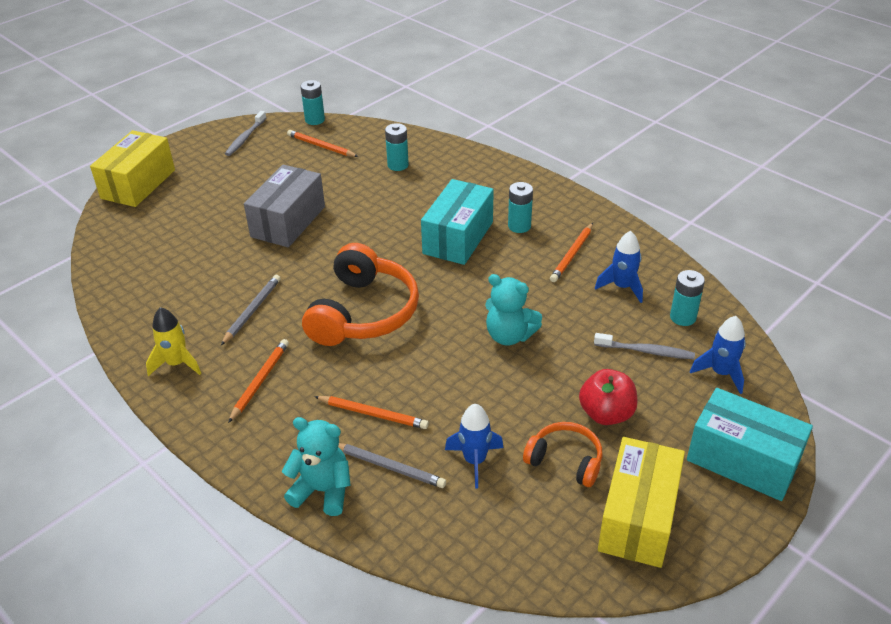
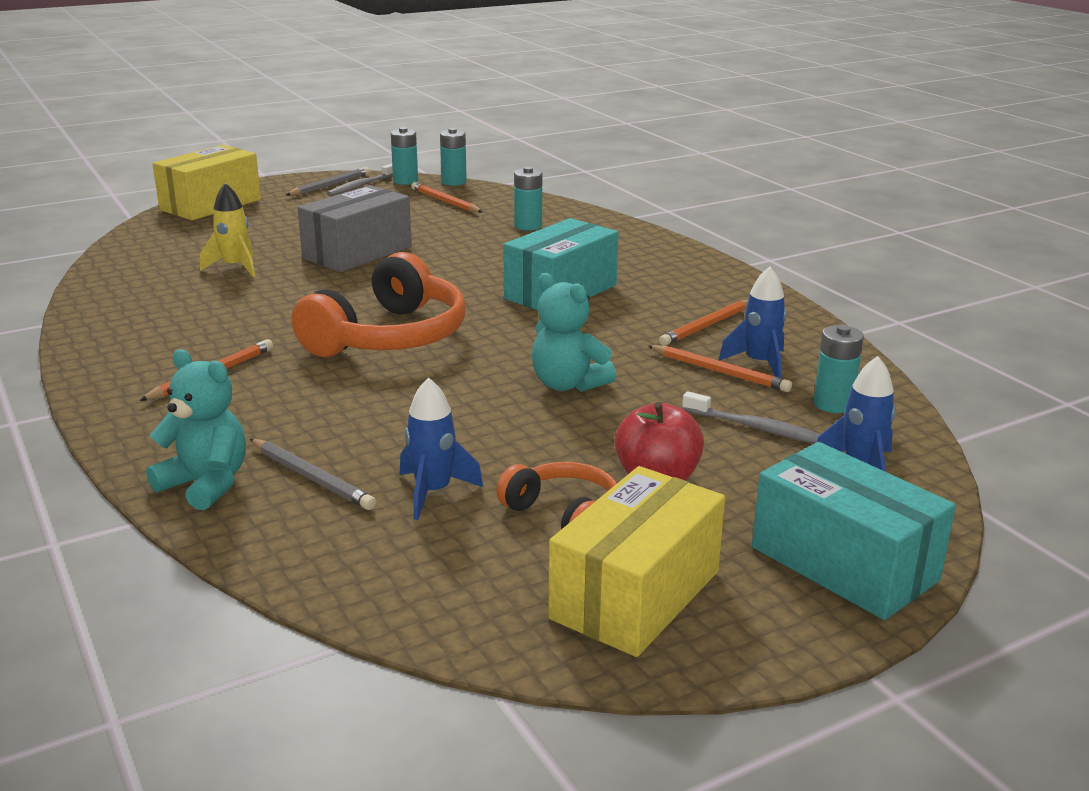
camera: 15 degrees right, 15 degrees down
(177, 364) = (126, 345): yellow rocket -> yellow rocket (235, 267)
(252, 311) = (253, 316): grey pencil -> grey pencil (330, 185)
(373, 414) = (330, 426): orange pencil -> orange pencil (719, 372)
(519, 226) = (650, 293): turquoise battery -> turquoise battery (405, 181)

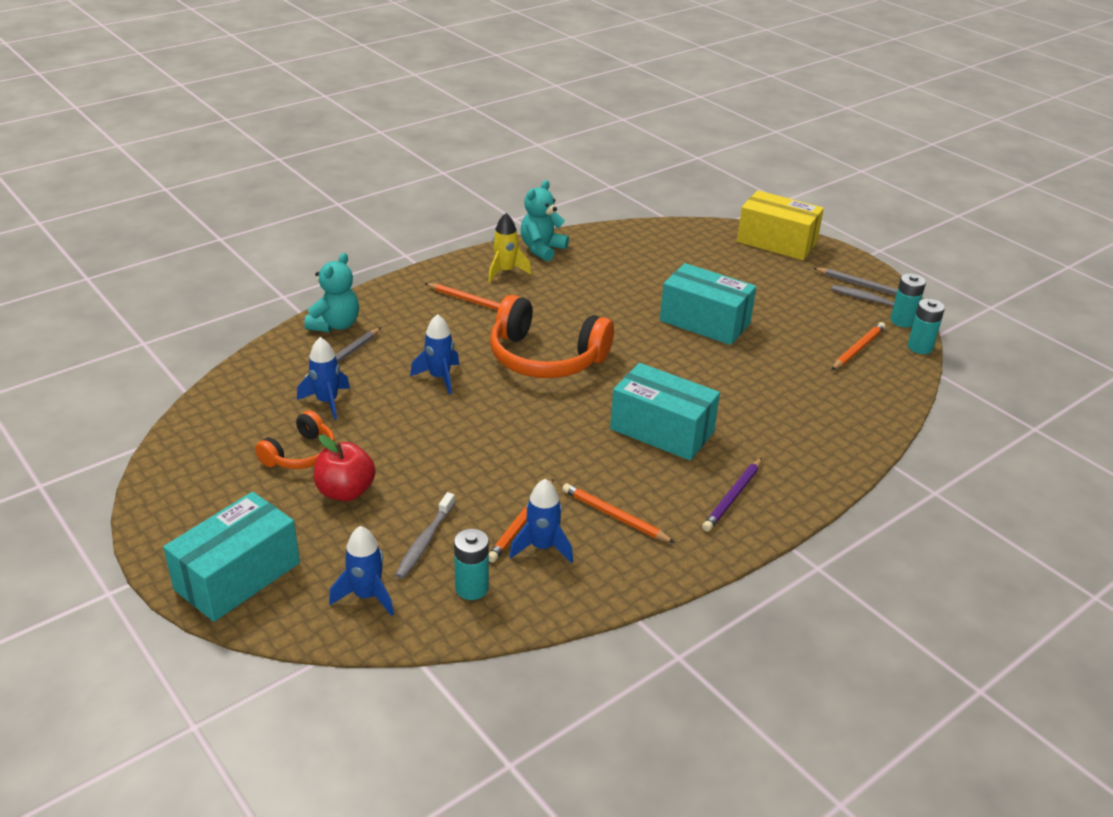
camera: 80 degrees right, 10 degrees up
(235, 267) = (649, 276): yellow rocket -> yellow rocket (505, 271)
(357, 253) = (704, 322): grey box -> turquoise box
(404, 405) = (439, 378): none -> blue rocket
(528, 226) = (818, 401): turquoise battery -> none
(568, 384) = (483, 445): turquoise teddy bear -> turquoise teddy bear (542, 249)
(636, 595) = (213, 486): yellow box -> none
(676, 274) = (732, 497): none -> purple pencil

